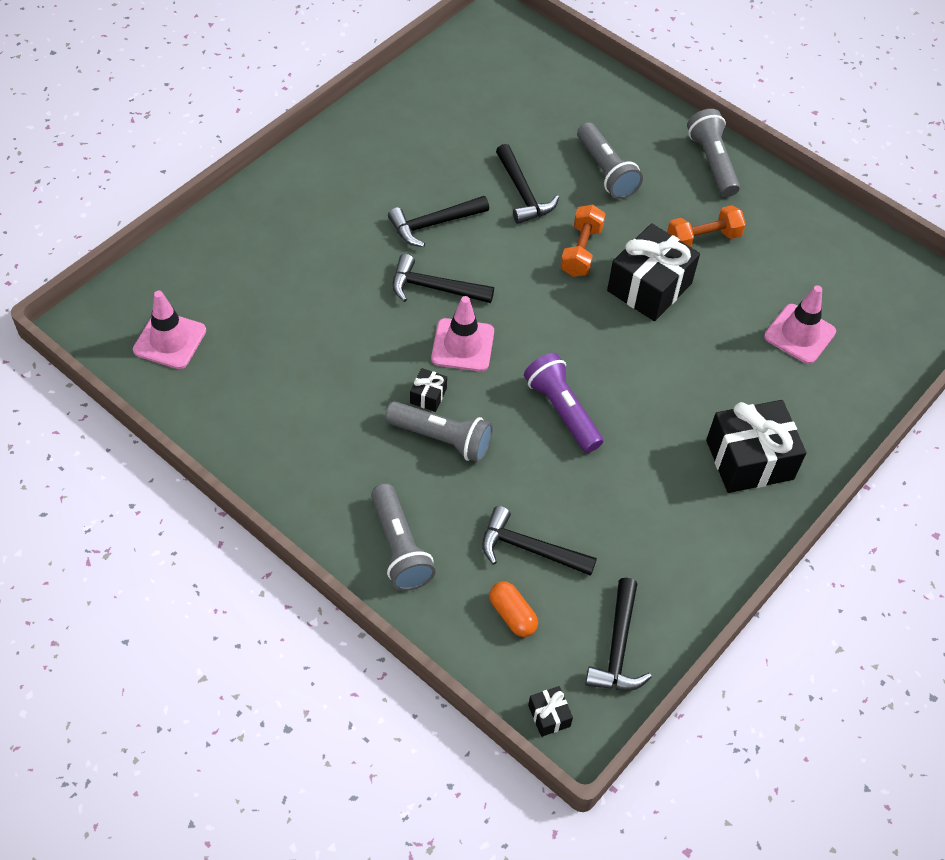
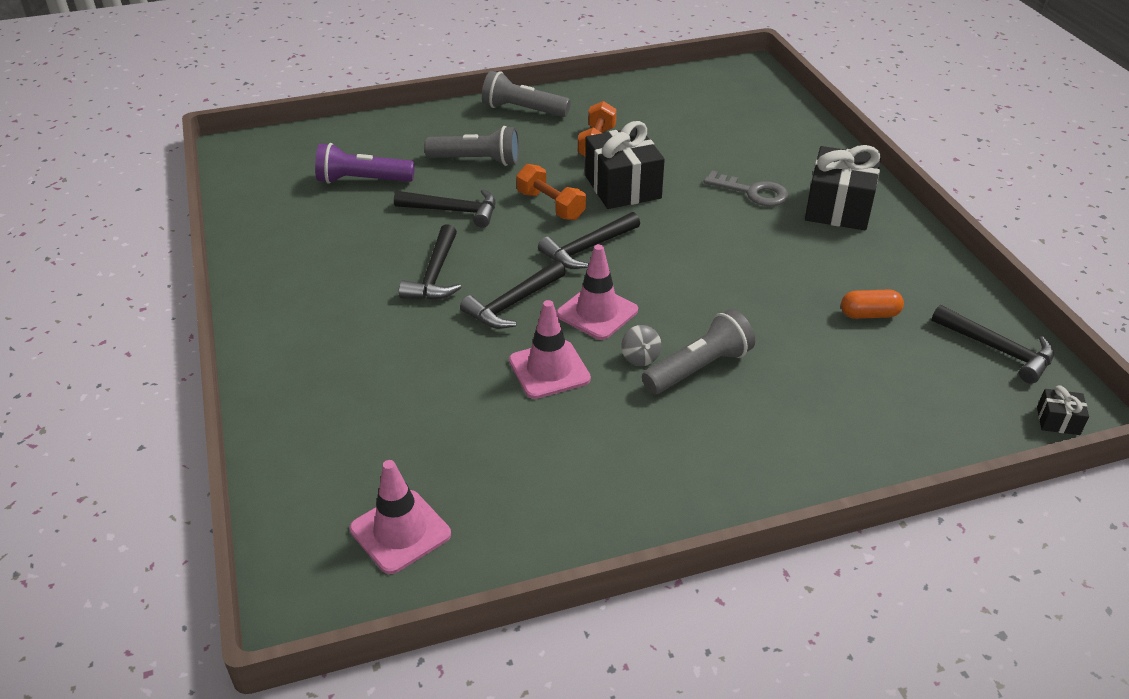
camera: 55 degrees left, 15 degrees down
(400, 547) = (813, 448): grey flashlight -> none
(428, 396) = (640, 357): black gift -> grey spinning top
(512, 615) = (933, 401): orange capsule -> orange capsule (869, 314)
(529, 549) = (863, 361): black hammer -> black hammer (588, 248)
(562, 411) = (719, 283): purple flashlight -> purple flashlight (362, 181)
(720, 385) = (753, 192): none -> grey key
(799, 334) = (731, 139): pink traffic cone -> pink traffic cone (549, 370)

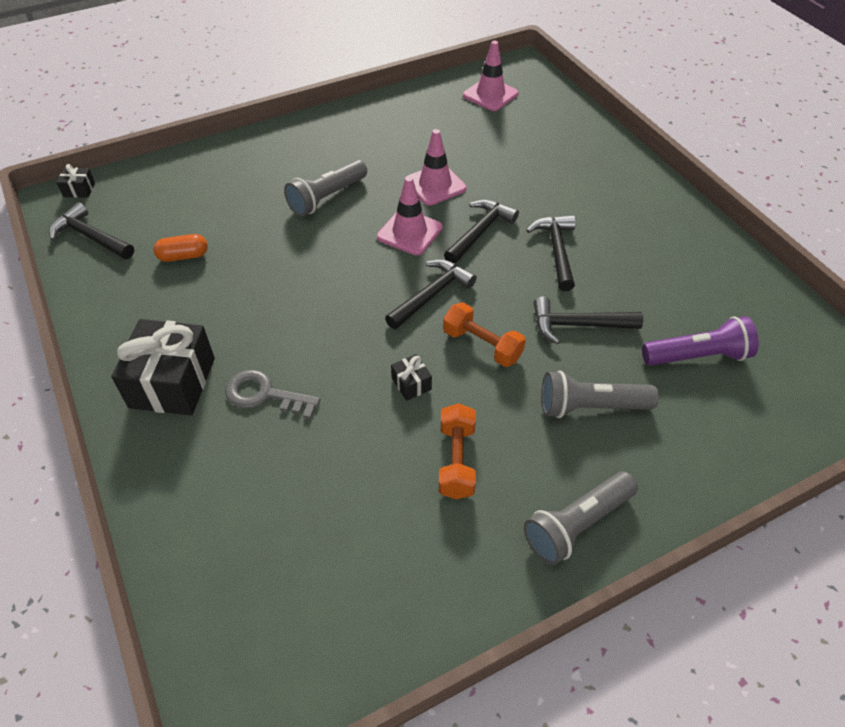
camera: 170 degrees right, 10 degrees up
(523, 110) = (577, 525): grey flashlight -> grey flashlight turned 135 degrees clockwise
(622, 187) = (411, 384): black gift -> black gift, size x0.44
(640, 357) = (370, 200): grey spinning top -> none

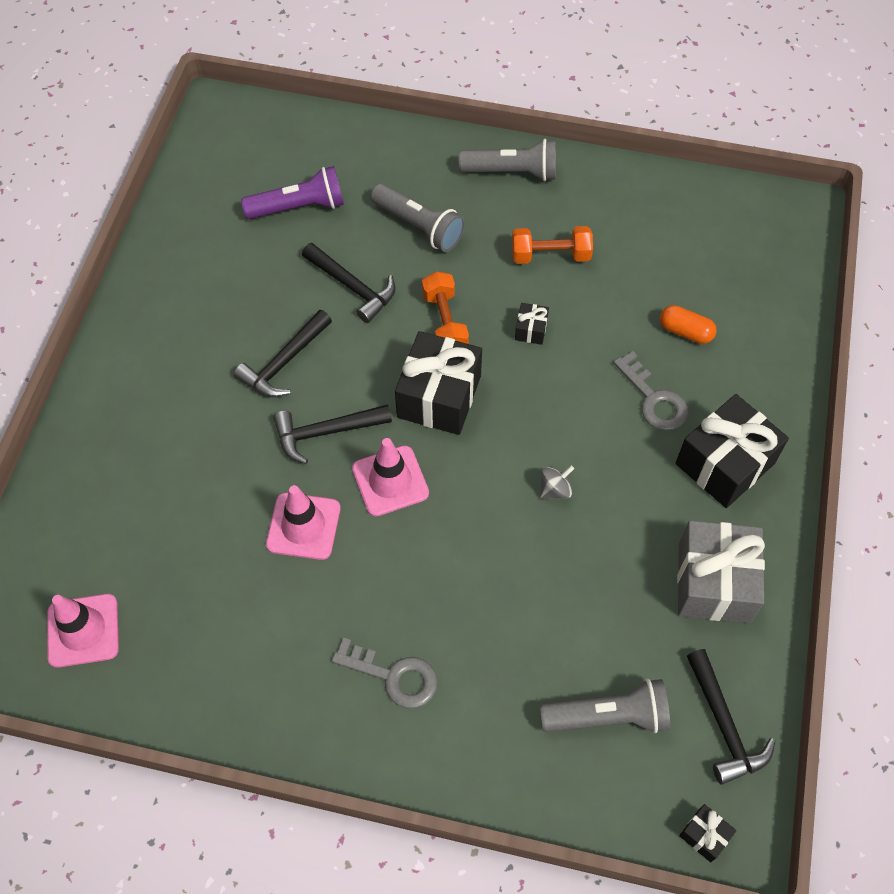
camera: 140 degrees left, 10 degrees up
(138, 302) = (713, 582): none -> grey gift
(183, 256) = (636, 616): orange capsule -> orange capsule (685, 331)
(294, 290) = (555, 489): none -> grey spinning top
(311, 158) = (394, 676): none -> grey key
(327, 198) = (429, 593): grey flashlight -> grey flashlight (607, 716)
(431, 295) = (439, 396): black hammer -> black gift
(456, 460) = (550, 255): orange dumbbell -> orange dumbbell turned 45 degrees clockwise
(697, 356) = (299, 207): purple flashlight -> purple flashlight turned 135 degrees clockwise

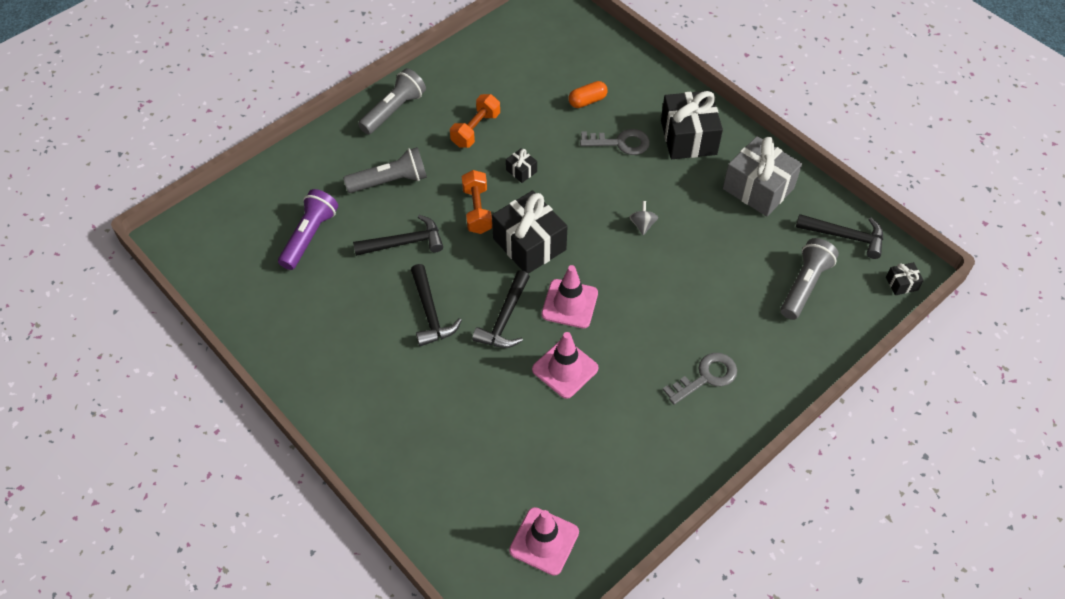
camera: 55 degrees left, 5 degrees down
(445, 322) = (477, 210): orange dumbbell -> orange dumbbell turned 60 degrees clockwise

